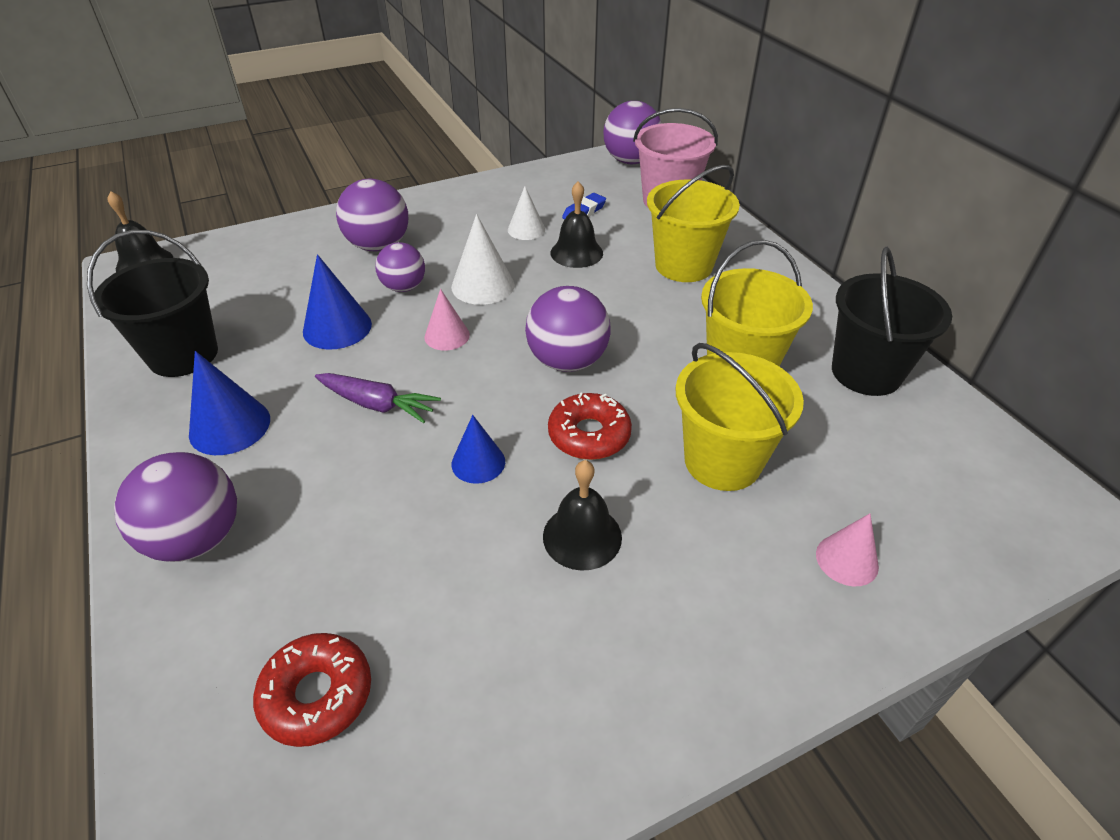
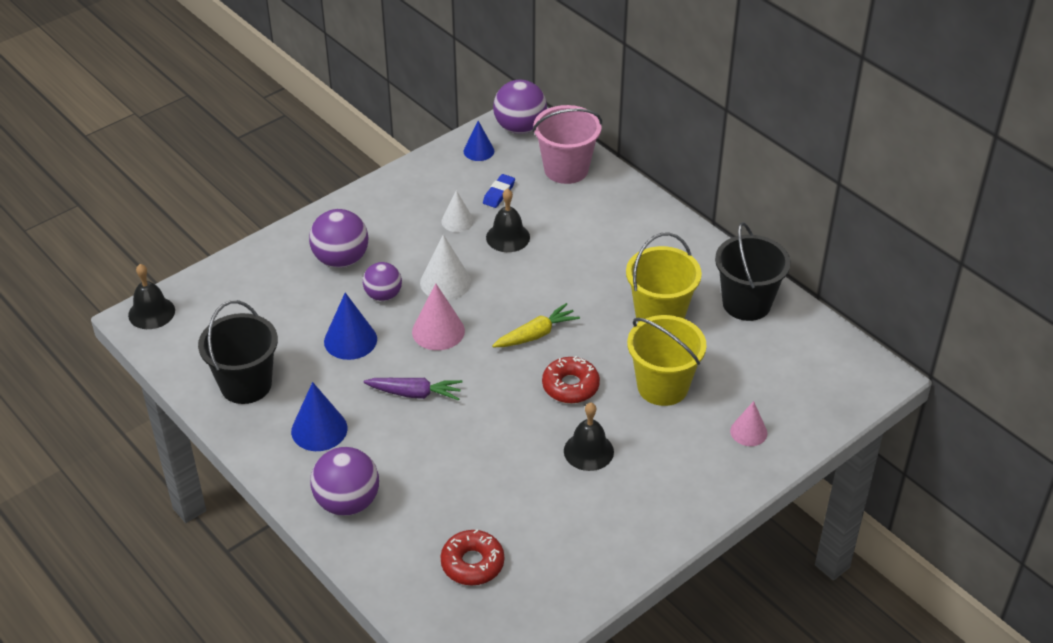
camera: 15 degrees left, 0 degrees up
(447, 336) = (438, 331): pink cone -> pink cone, size x1.52
(478, 462) = (504, 419): blue cone -> blue cone (479, 151)
(567, 361) = (536, 334): purple ball -> yellow carrot
(683, 266) = (597, 234): yellow bucket -> none

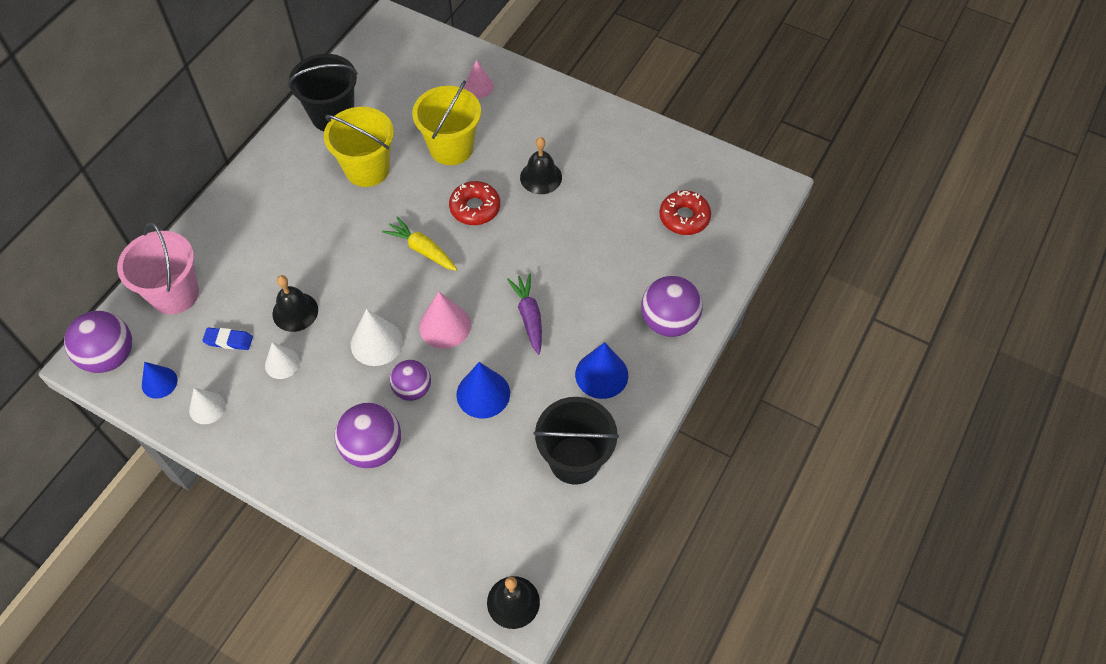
camera: 110 degrees left, 15 degrees up
(438, 173) = (207, 408): none -> white cone

